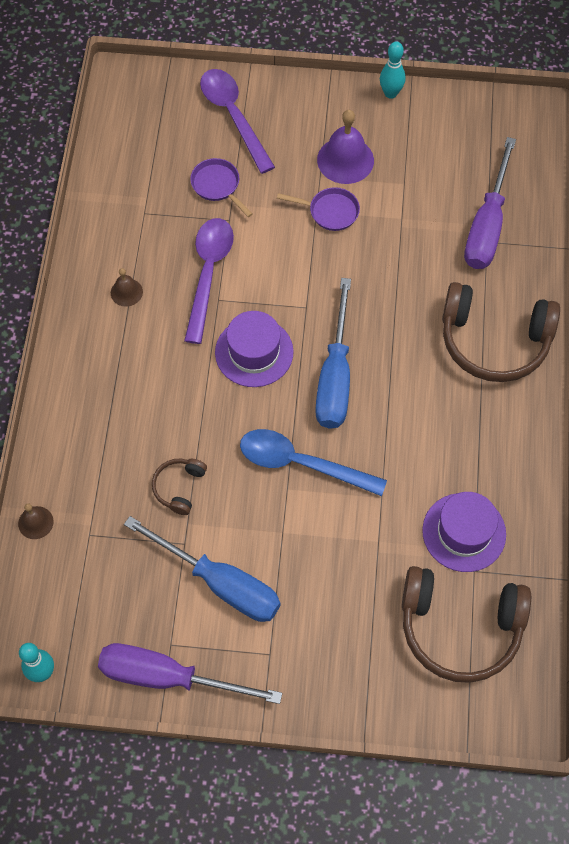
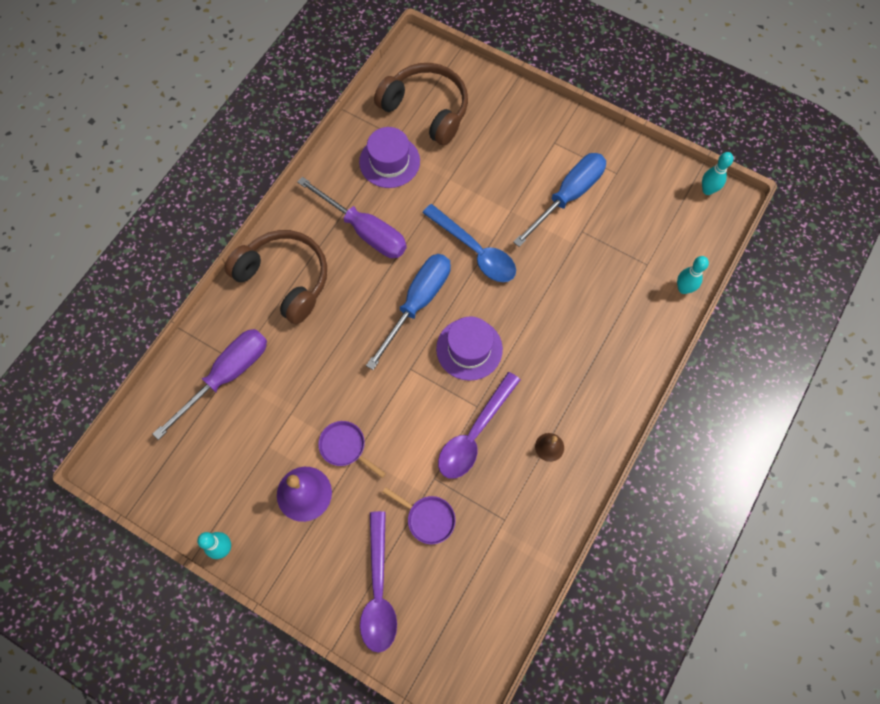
camera: 155 degrees left, 5 degrees up
(35, 522) = (683, 288): brown bell -> turquoise bowling pin
(168, 677) = (625, 155): purple screwdriver -> purple screwdriver (364, 230)
(179, 487) = (570, 270): brown headphones -> none
(217, 185) = (428, 519): purple pan -> purple pan turned 45 degrees counterclockwise
(220, 583) = (568, 196): blue screwdriver -> blue screwdriver turned 75 degrees clockwise

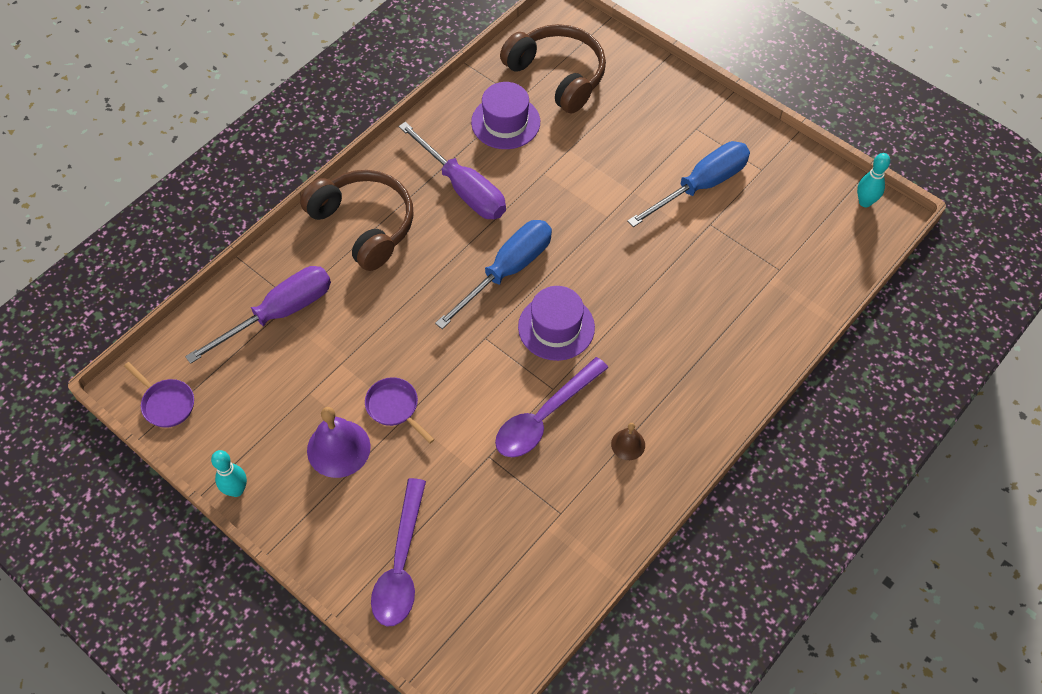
camera: 10 degrees right, 10 degrees down
(428, 519) = (473, 497): purple pan -> purple pan (166, 403)
(475, 250) = (583, 226): blue spoon -> none
(683, 288) = (817, 301): turquoise bowling pin -> none

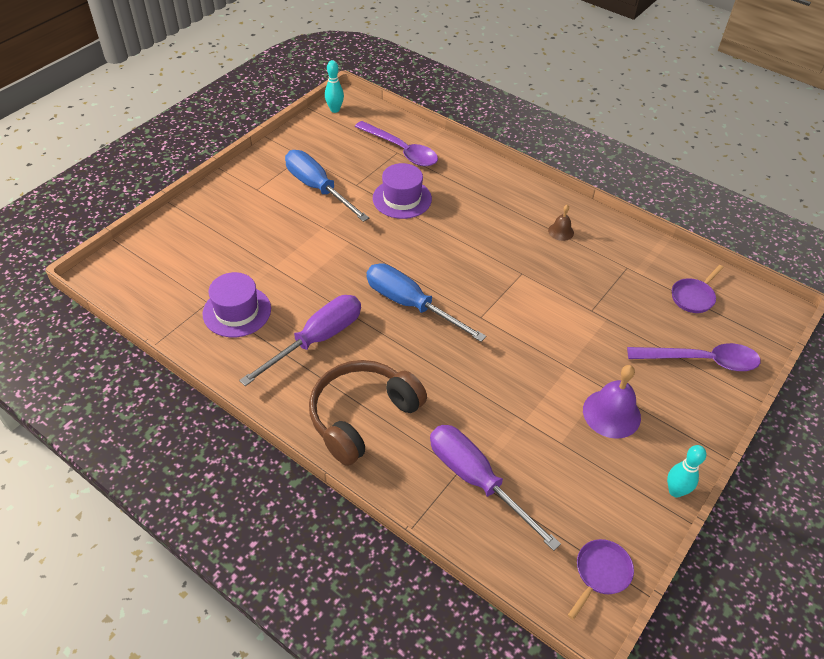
camera: 95 degrees left, 10 degrees down
(395, 407) = (561, 375): purple pan -> purple pan (693, 297)
(544, 416) = (548, 277): purple spoon -> purple spoon (401, 150)
(556, 327) = (464, 272): purple hat -> purple hat (402, 199)
(557, 75) = (182, 275): brown headphones -> none

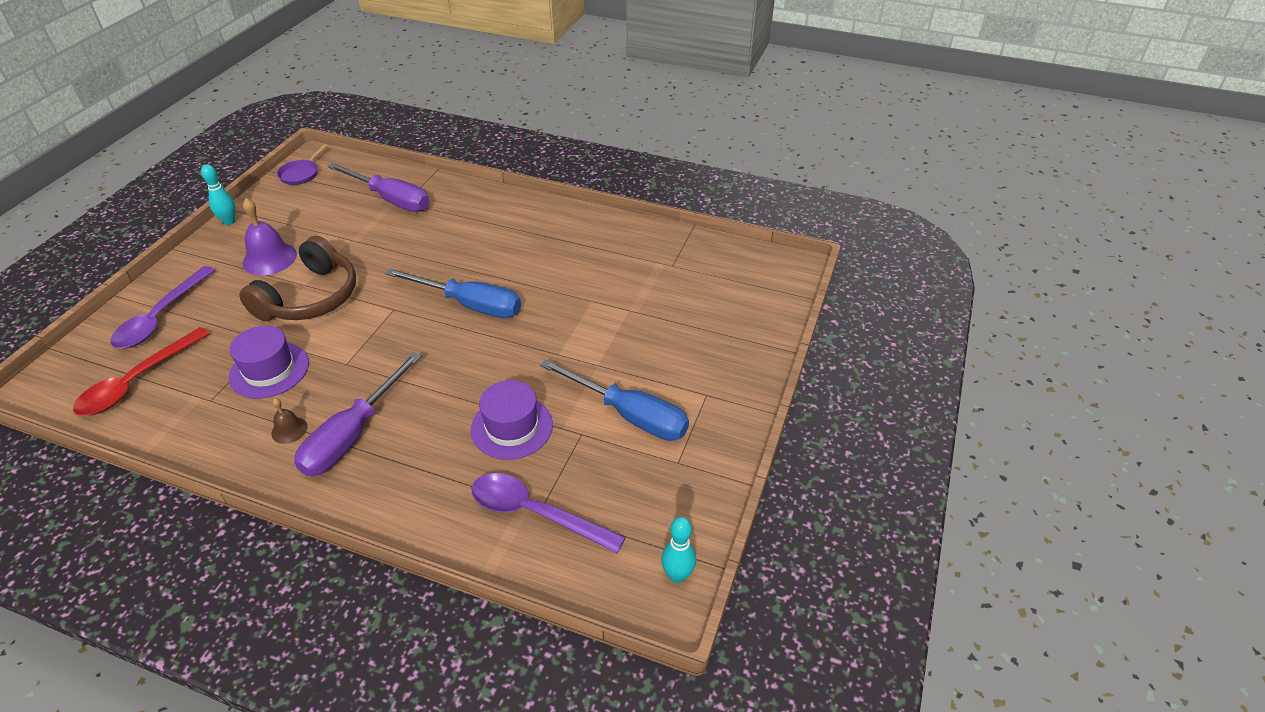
camera: 165 degrees right, 5 degrees down
(237, 311) = (639, 264): purple hat -> purple hat (269, 370)
(317, 339) = (552, 258): purple screwdriver -> purple screwdriver (353, 435)
(362, 416) = (490, 217): brown headphones -> brown headphones (310, 297)
(693, 297) = (137, 381): purple pan -> red spoon
(701, 360) = (161, 317): purple spoon -> purple spoon turned 60 degrees counterclockwise

